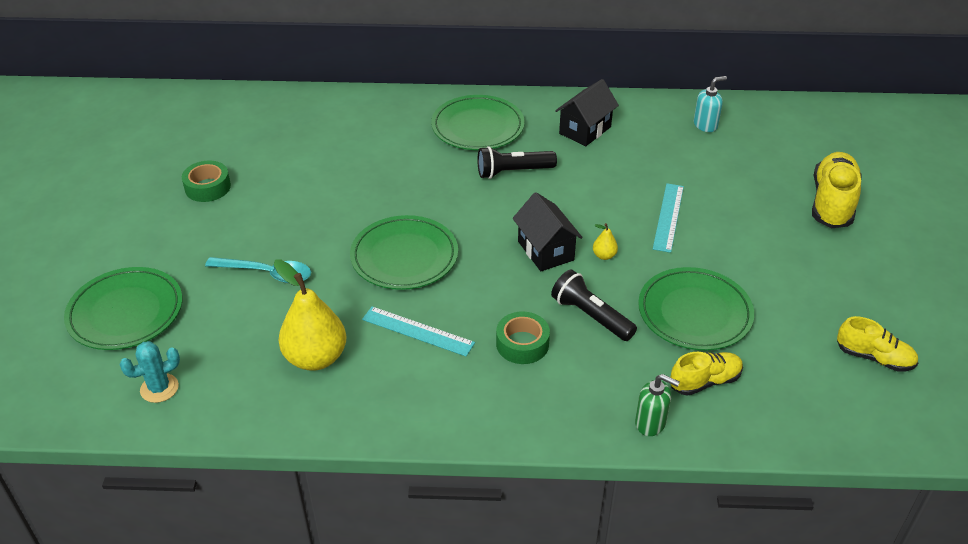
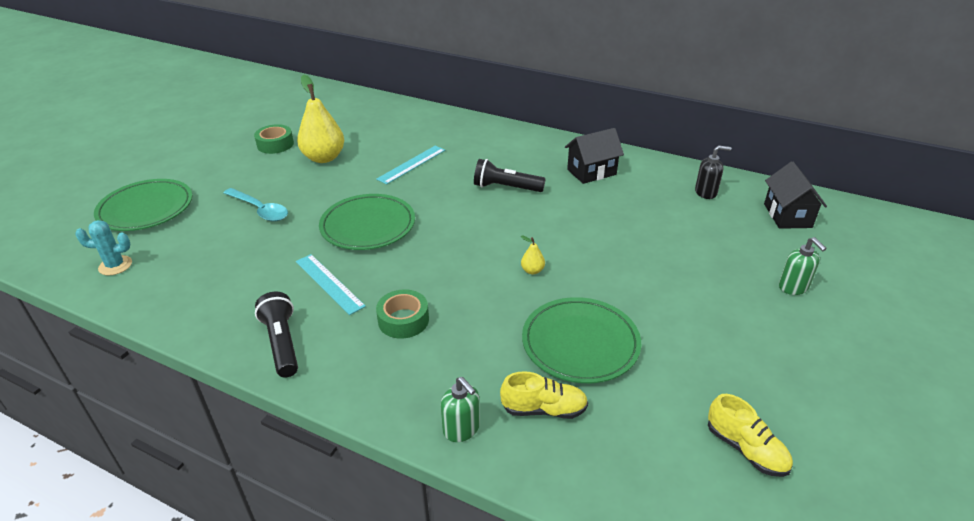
camera: 25 degrees right, 5 degrees down
(315, 357) = (237, 279): yellow pear -> yellow pear (324, 158)
(478, 127) = (504, 150): green plate -> none
(545, 251) = (484, 253): black house -> black house (787, 215)
(591, 316) = (481, 316): black flashlight -> black flashlight (282, 343)
(668, 217) = (615, 256): turquoise ruler -> turquoise ruler (411, 164)
(705, 125) = (706, 192): turquoise soap dispenser -> black soap dispenser
(832, 203) = (793, 287): yellow shoe -> green soap dispenser

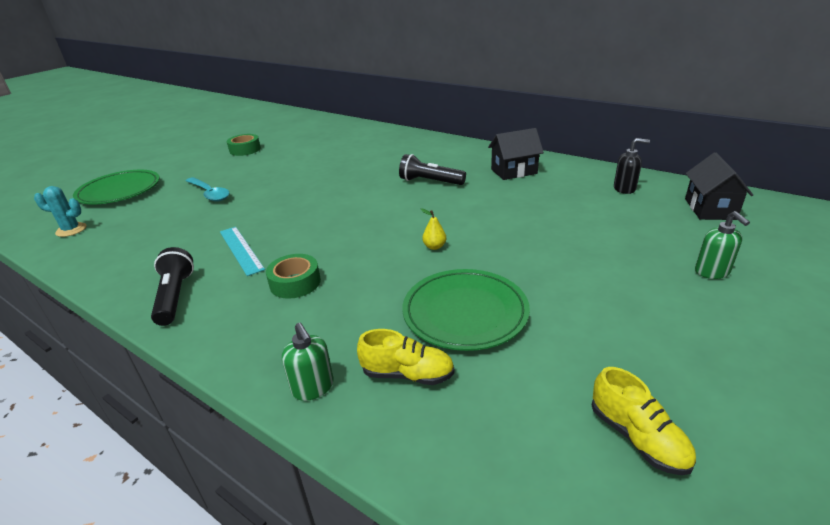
camera: 10 degrees right, 5 degrees down
(324, 158) = (280, 159): yellow pear -> none
(368, 226) = (295, 207): green plate -> none
(411, 164) = (352, 164): turquoise ruler -> none

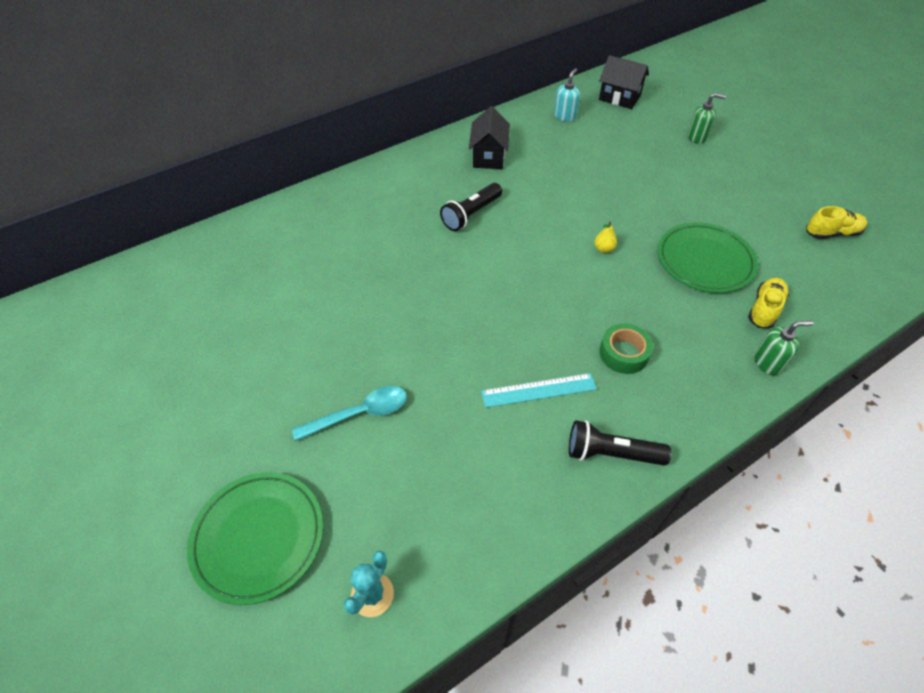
camera: 70 degrees left, 20 degrees up
(245, 150) = (218, 361): green tape -> none
(624, 189) = (565, 116): black soap dispenser -> turquoise soap dispenser

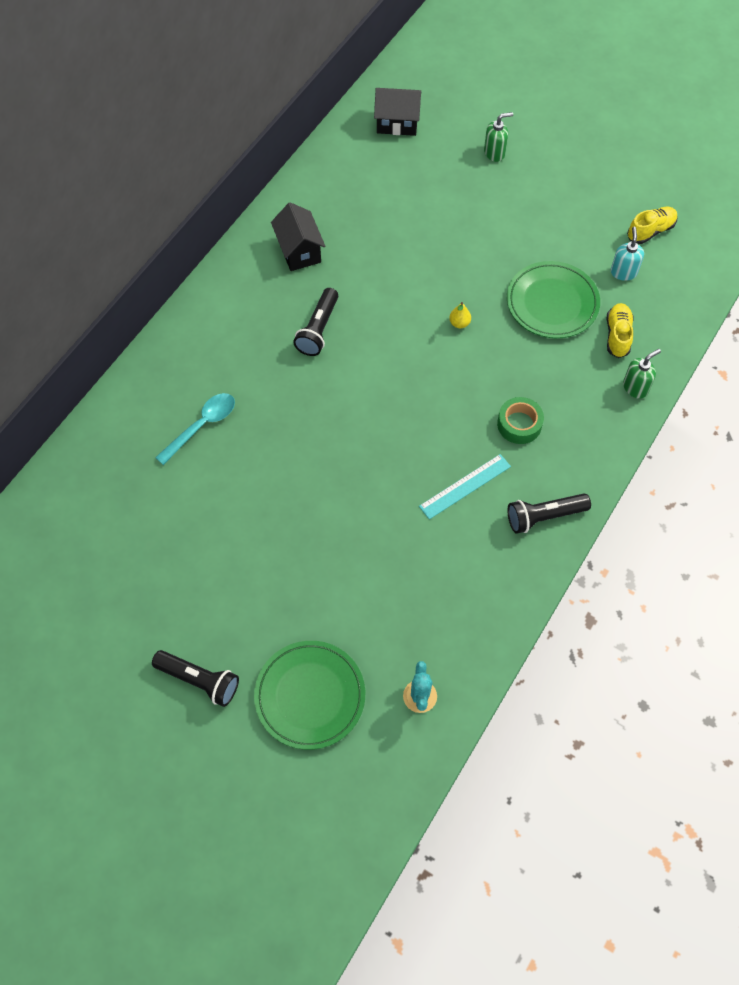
camera: 25 degrees left, 10 degrees up
(167, 470) = (199, 680): none -> black flashlight
(360, 413) = (329, 567): turquoise spoon -> turquoise spoon (202, 426)
(565, 116) = (352, 169): turquoise soap dispenser -> turquoise soap dispenser (623, 272)

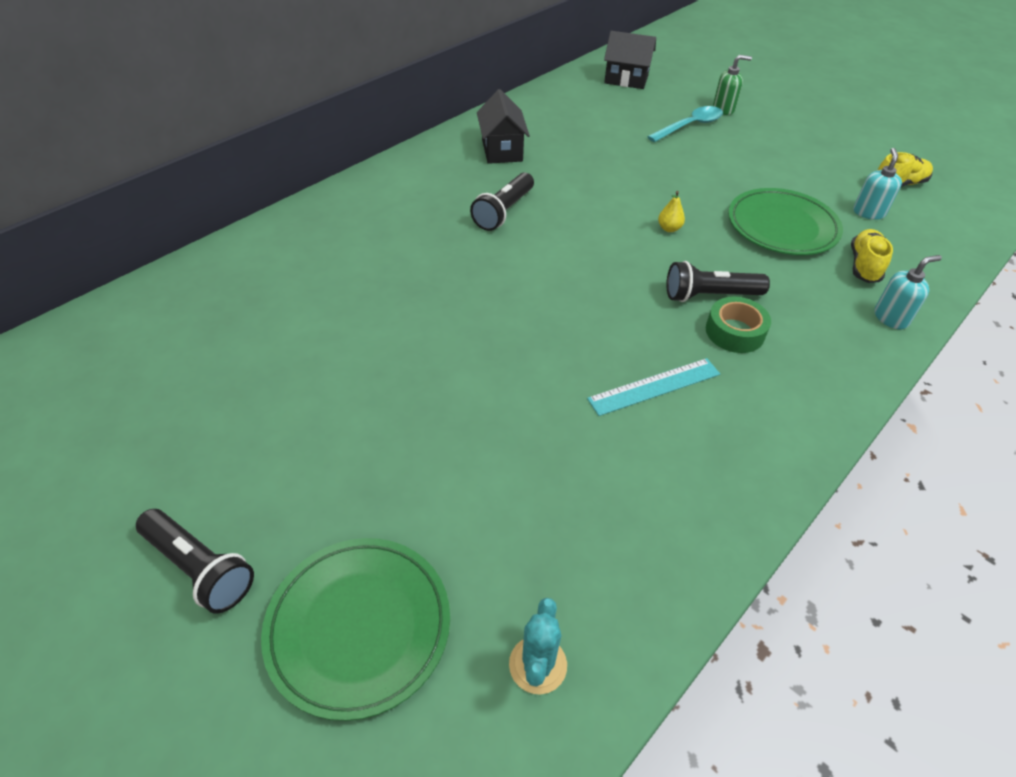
camera: 10 degrees right, 15 degrees down
(202, 426) = (338, 274): turquoise spoon -> turquoise spoon (690, 126)
(544, 516) = (764, 440): black flashlight -> black flashlight (710, 295)
(635, 387) = (891, 318): green soap dispenser -> turquoise soap dispenser

